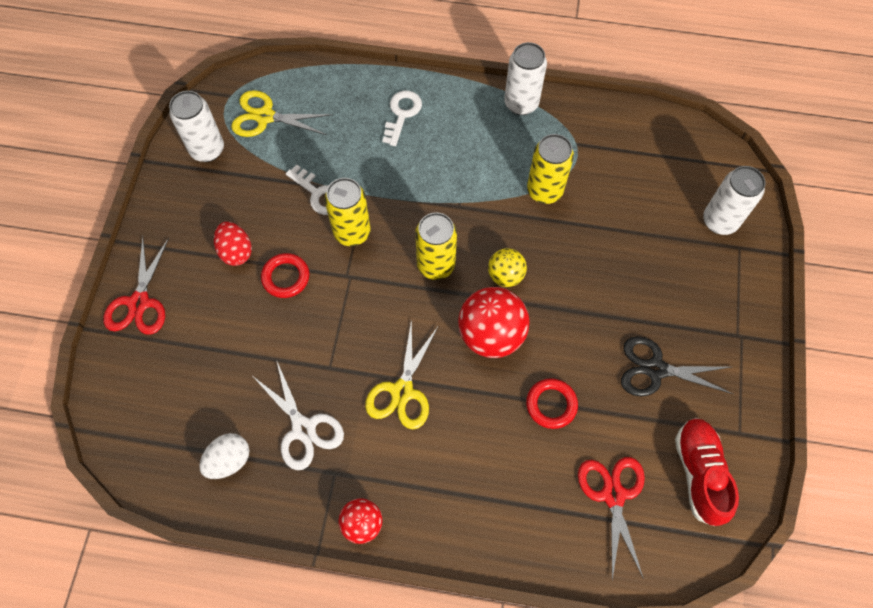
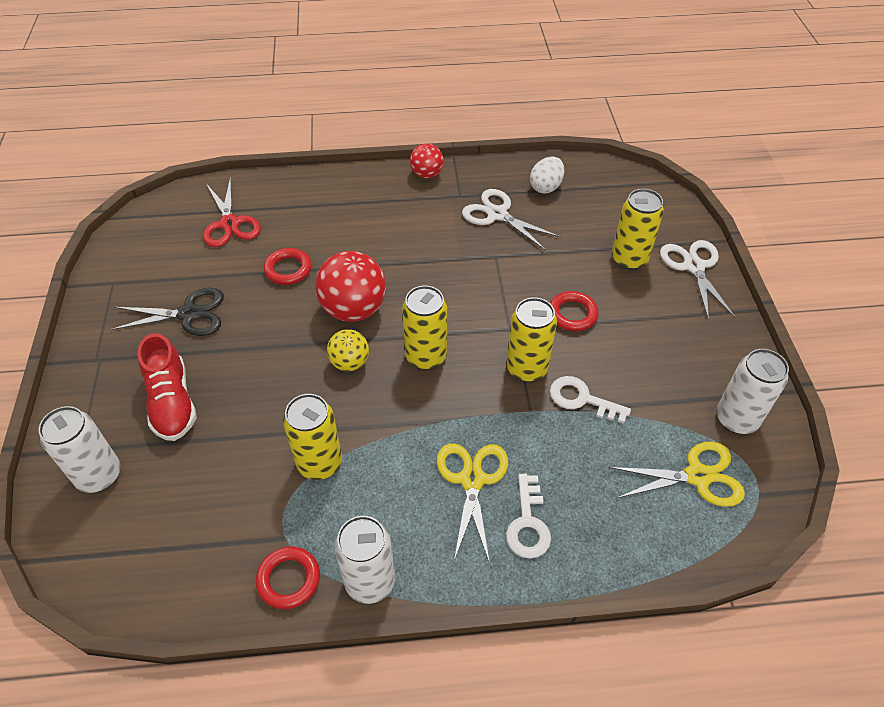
camera: 165 degrees right, 15 degrees down
(139, 302) = (694, 267): red scissors -> white scissors
(196, 328) = (629, 259): none -> yellow can
(236, 251) = (634, 325): red egg -> none
(402, 391) = (424, 253): yellow scissors -> yellow scissors (472, 480)
(576, 117) = (289, 579): none -> red ring
(699, 473) = (154, 250): red shoe -> red shoe (172, 402)

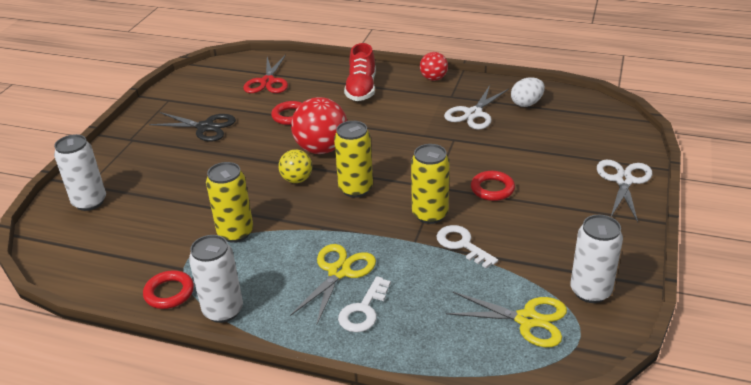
camera: 25 degrees right, 15 degrees down
(172, 402) = (161, 174): red shoe -> red shoe (361, 89)
(497, 214) = (473, 114): white scissors -> white scissors turned 120 degrees counterclockwise
(629, 259) = (567, 164): yellow can -> none

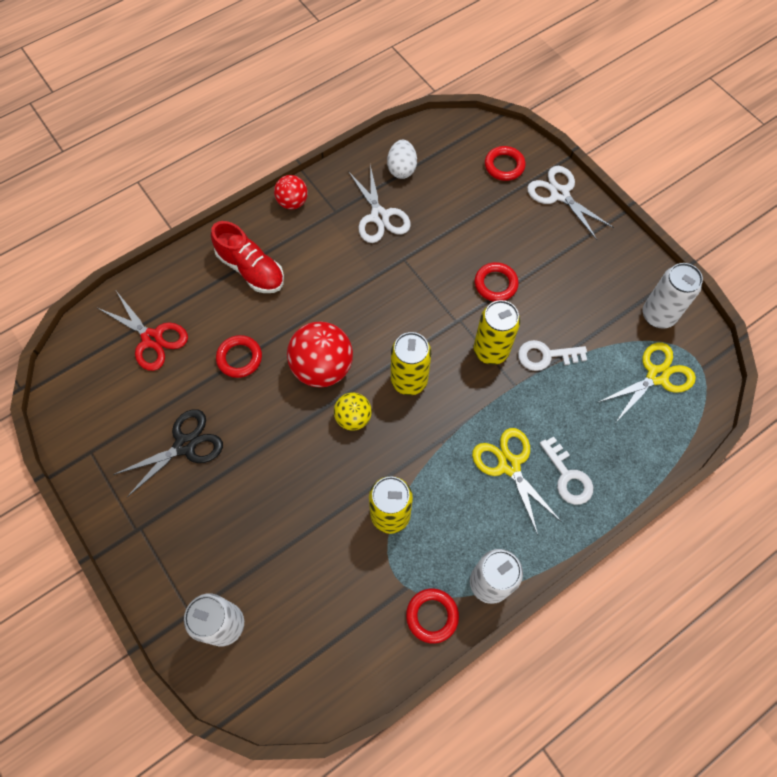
camera: 55 degrees left, 30 degrees up
(604, 143) = (504, 166): none -> red ring

